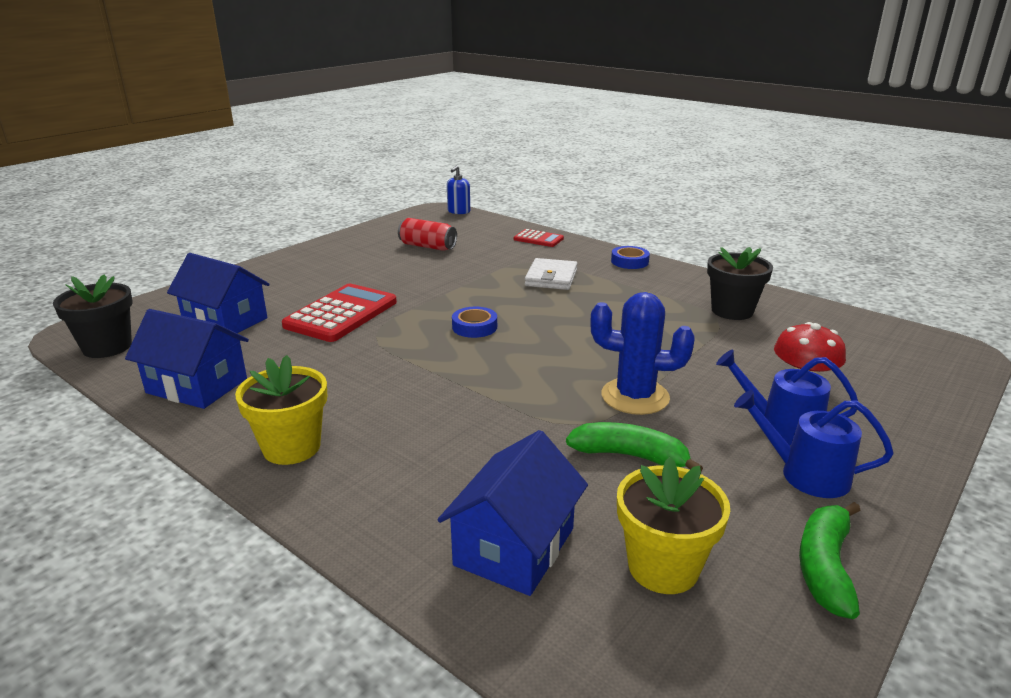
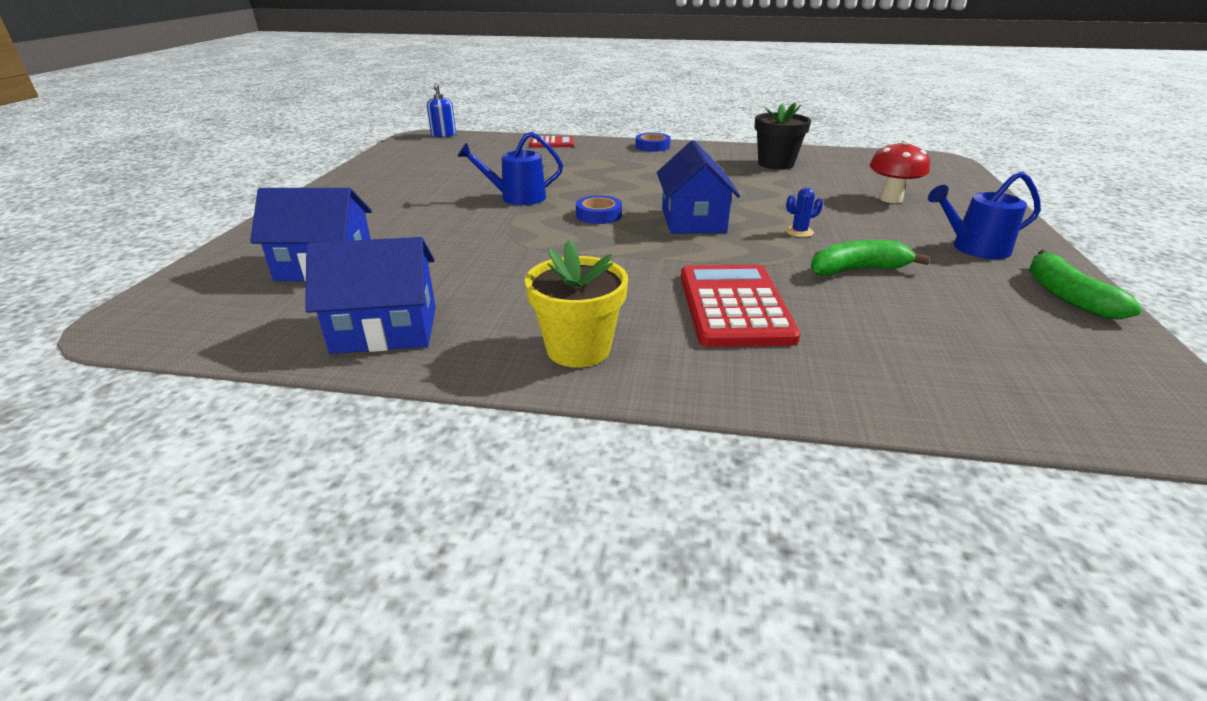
camera: 30 degrees left, 5 degrees up
(107, 347) = (200, 326): black flower pot -> none
(341, 314) = (452, 233): red calculator -> red calculator (734, 306)
(427, 246) = (455, 165): red can -> none
(514, 546) = (879, 355): blue house -> blue house (693, 220)
(551, 278) = (607, 168): white wallet -> none
(635, 397) = (799, 232): blue cactus -> blue cactus, size x0.44
(663, 567) = (988, 330): yellow flower pot -> none
(781, 427) = (918, 225): blue watering can -> blue watering can (517, 197)

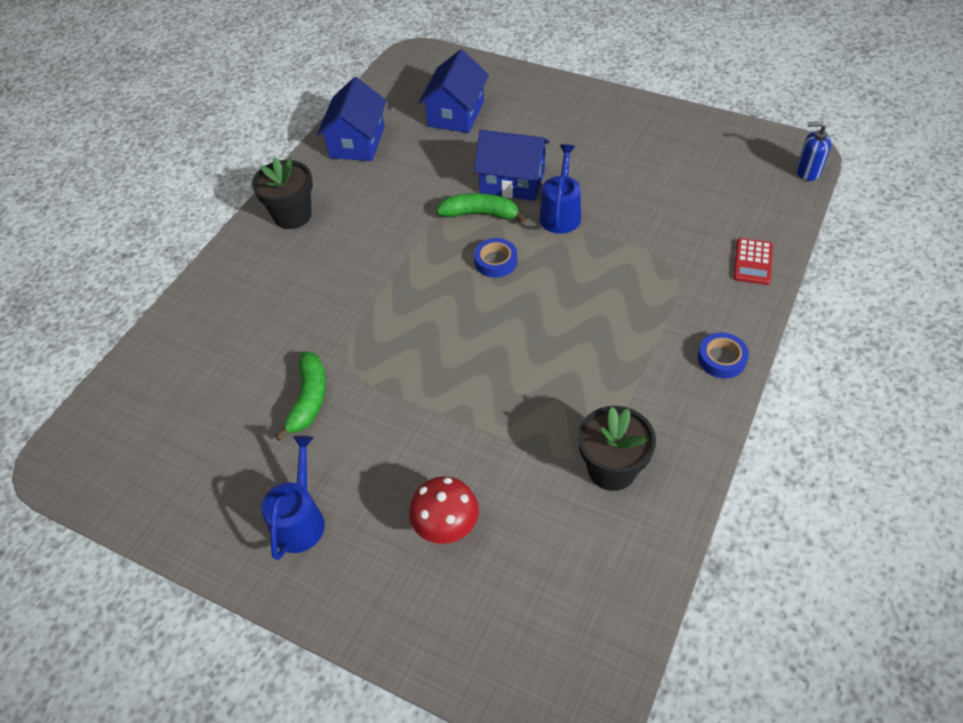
camera: 110 degrees right, 20 degrees up
(578, 349) = (292, 215): yellow flower pot -> black flower pot
(693, 220) = (457, 324): blue house -> blue house (512, 181)
(734, 306) = (298, 300): red calculator -> none
(799, 232) = (397, 394): blue cactus -> none
(1067, 296) = (194, 522): green banana -> green banana (480, 214)

